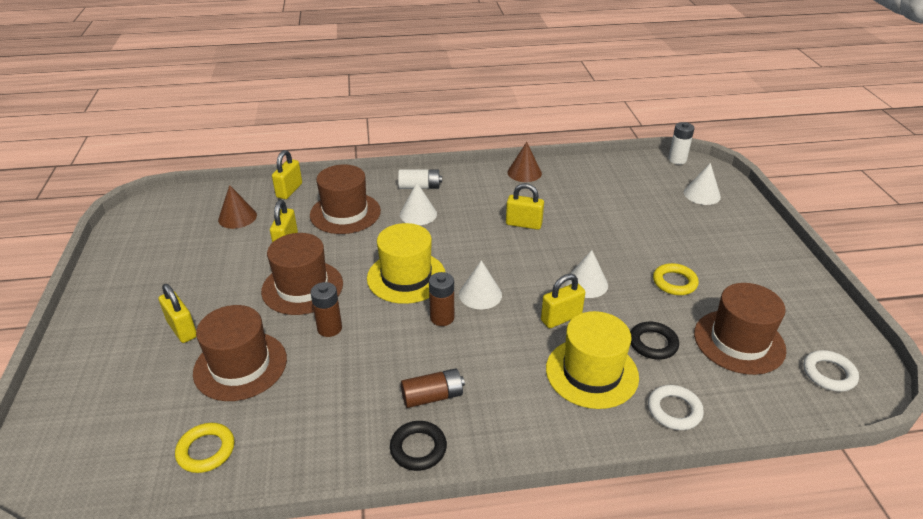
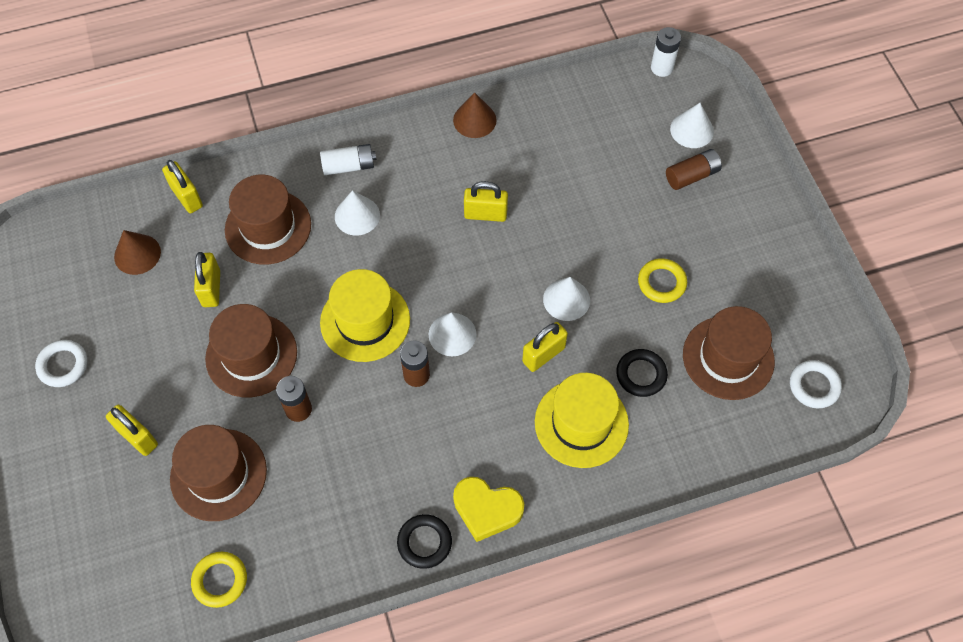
camera: 10 degrees left, 25 degrees up
(289, 190) = (187, 197): yellow padlock -> yellow padlock turned 45 degrees counterclockwise
(432, 396) = (426, 480): brown battery -> brown battery (692, 175)
(487, 429) = (487, 509): none -> yellow heart
(674, 410) = (664, 456): white ring -> white ring (63, 365)

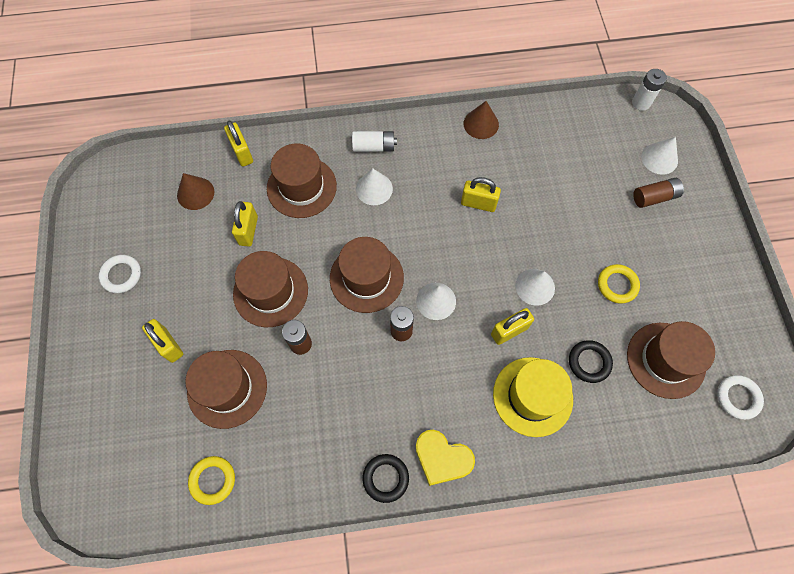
camera: 10 degrees right, 5 degrees up
(365, 321) = (366, 278): yellow hat -> brown hat

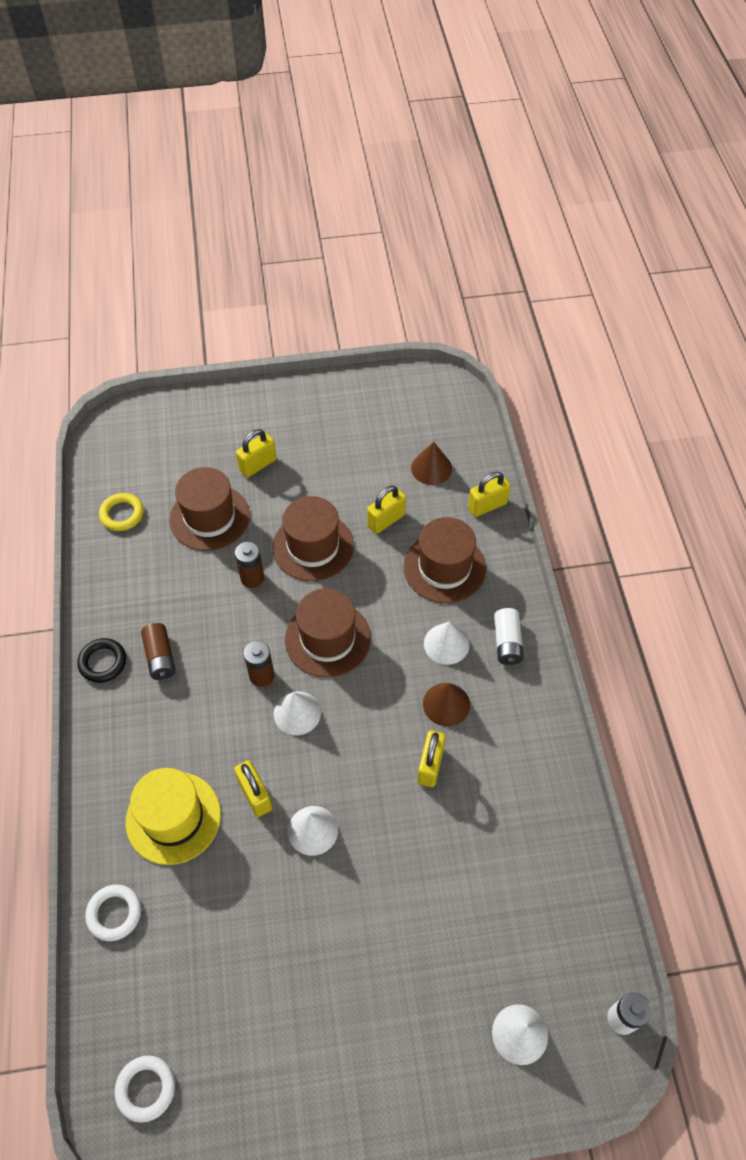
camera: 90 degrees right, 10 degrees down
(121, 275) = (334, 418): white ring -> white ring (114, 913)
(248, 231) = (386, 520): yellow padlock -> yellow padlock turned 45 degrees counterclockwise
(442, 458) = (115, 717): yellow heart -> none
(481, 124) = (556, 773): brown cone -> brown cone (446, 704)
(589, 362) = (209, 890): black ring -> none
(617, 285) = (312, 940): yellow ring -> none
(654, 197) = (451, 1015): brown battery -> brown battery (160, 657)
(666, 360) = (205, 993): brown hat -> none

